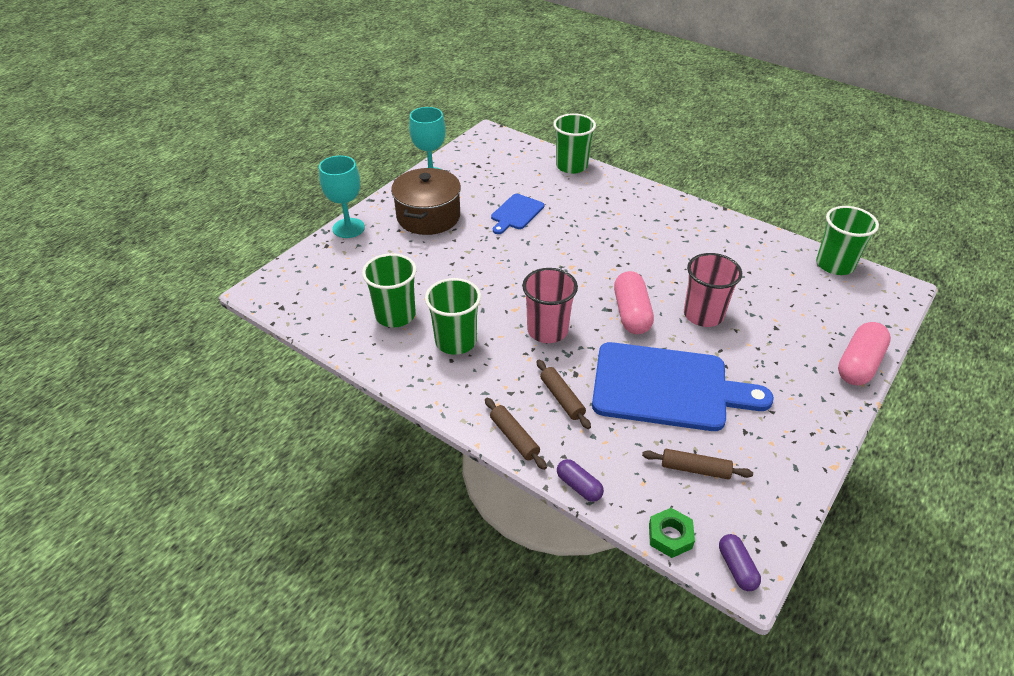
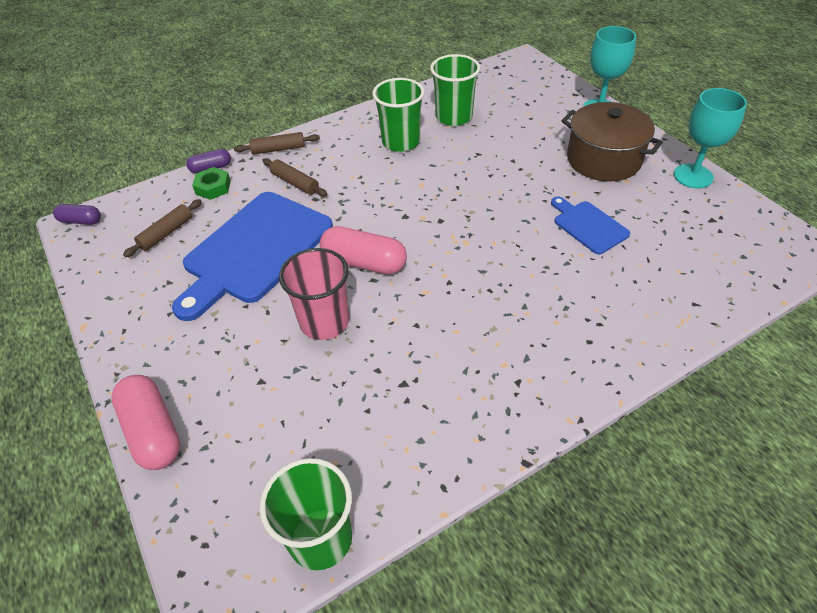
camera: 115 degrees right, 5 degrees up
(547, 330) = (379, 197): pink cup -> none
(562, 398) = (295, 183): brown rolling pin -> brown rolling pin turned 45 degrees clockwise
(571, 166) = (696, 312): green cup -> none
(670, 536) = (134, 198): green nut -> green nut (213, 187)

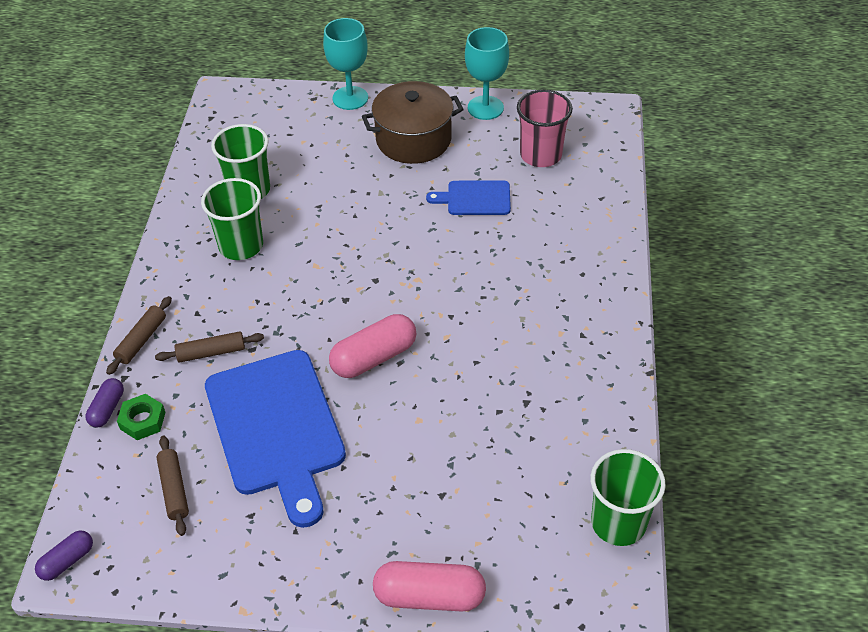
camera: 55 degrees left, 0 degrees up
(324, 322) = (416, 420): pink cup -> pink cup (540, 155)

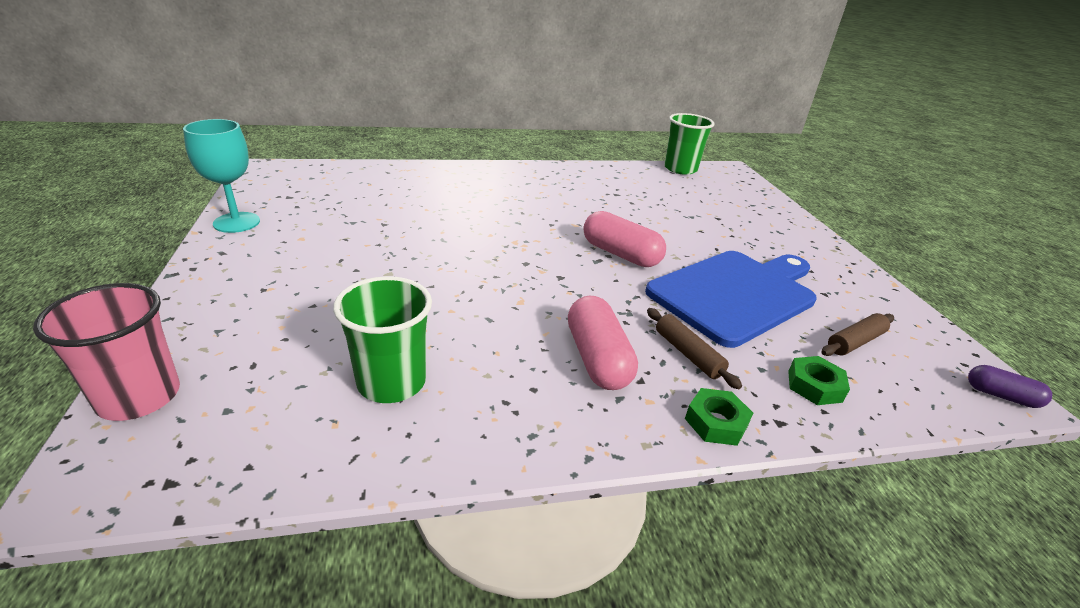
camera: 110 degrees left, 15 degrees down
(107, 409) = (831, 423): purple capsule -> none
(141, 340) = (716, 422): brown rolling pin -> green nut
(241, 245) = (509, 366): green cup -> none
(350, 98) = (174, 318): turquoise goblet -> none
(413, 139) = (288, 260): brown pot -> none
(429, 596) = (791, 217): pink capsule -> pink capsule (597, 359)
(475, 198) = (393, 221): blue cutting board -> none
(540, 155) = (326, 194): pink cup -> pink cup (139, 397)

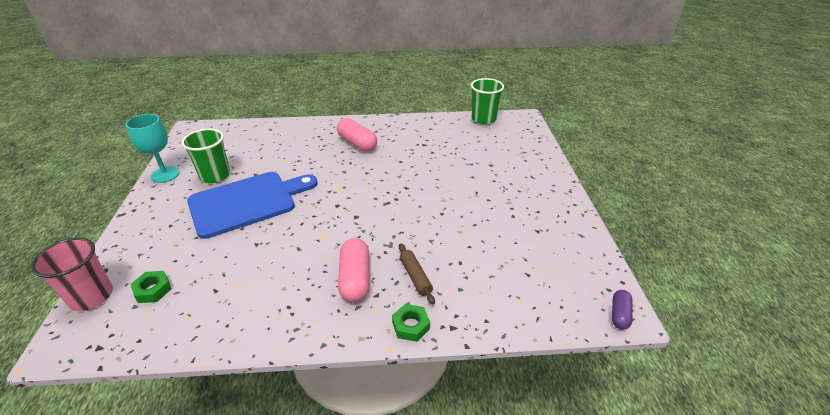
camera: 10 degrees right, 5 degrees up
(391, 382) = (227, 291): green cup -> green cup (215, 175)
(620, 254) = (404, 198): pink capsule -> pink capsule (357, 143)
(736, 294) = (471, 231): blue cutting board -> blue cutting board (247, 202)
(814, 386) = (489, 303): green nut -> green nut (153, 290)
(855, 342) = (537, 270): brown rolling pin -> none
(1001, 396) = (619, 314): purple capsule -> purple capsule turned 75 degrees clockwise

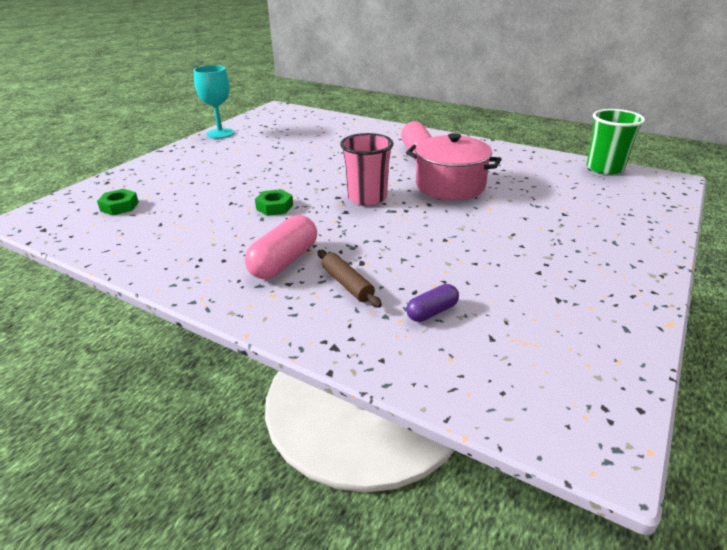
camera: 35 degrees right, 5 degrees down
(91, 296) = (78, 195): pink cup -> pink cup (367, 198)
(215, 175) = (257, 144): green cup -> none
(247, 202) = (260, 170): blue cutting board -> none
(405, 166) = (450, 185): none -> pink pot
(411, 325) = (291, 324): green nut -> green nut (274, 207)
(415, 277) = (347, 284): brown rolling pin -> brown rolling pin turned 45 degrees counterclockwise
(619, 314) = (590, 445): purple capsule -> purple capsule (432, 312)

